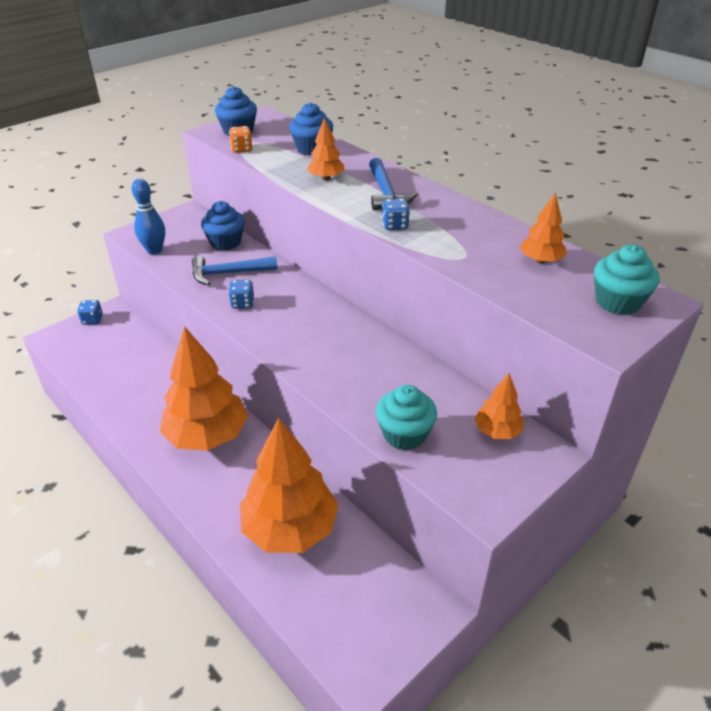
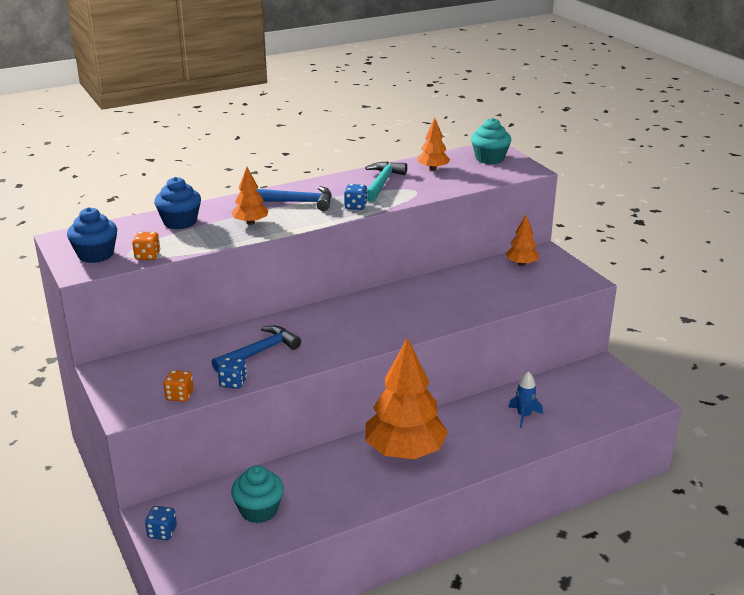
camera: 75 degrees left, 10 degrees down
(154, 250) = (179, 396): blue bowling pin -> orange dice
(225, 242) = (196, 349): blue cupcake -> none
(228, 273) = (259, 352): blue hammer -> blue hammer turned 135 degrees counterclockwise
(242, 303) = (317, 347): blue dice -> blue dice (233, 383)
(290, 529) = (524, 416): orange tree -> blue rocket
(404, 434) = (515, 296): turquoise cupcake -> turquoise cupcake (259, 510)
(470, 232) = (382, 183): none -> turquoise hammer

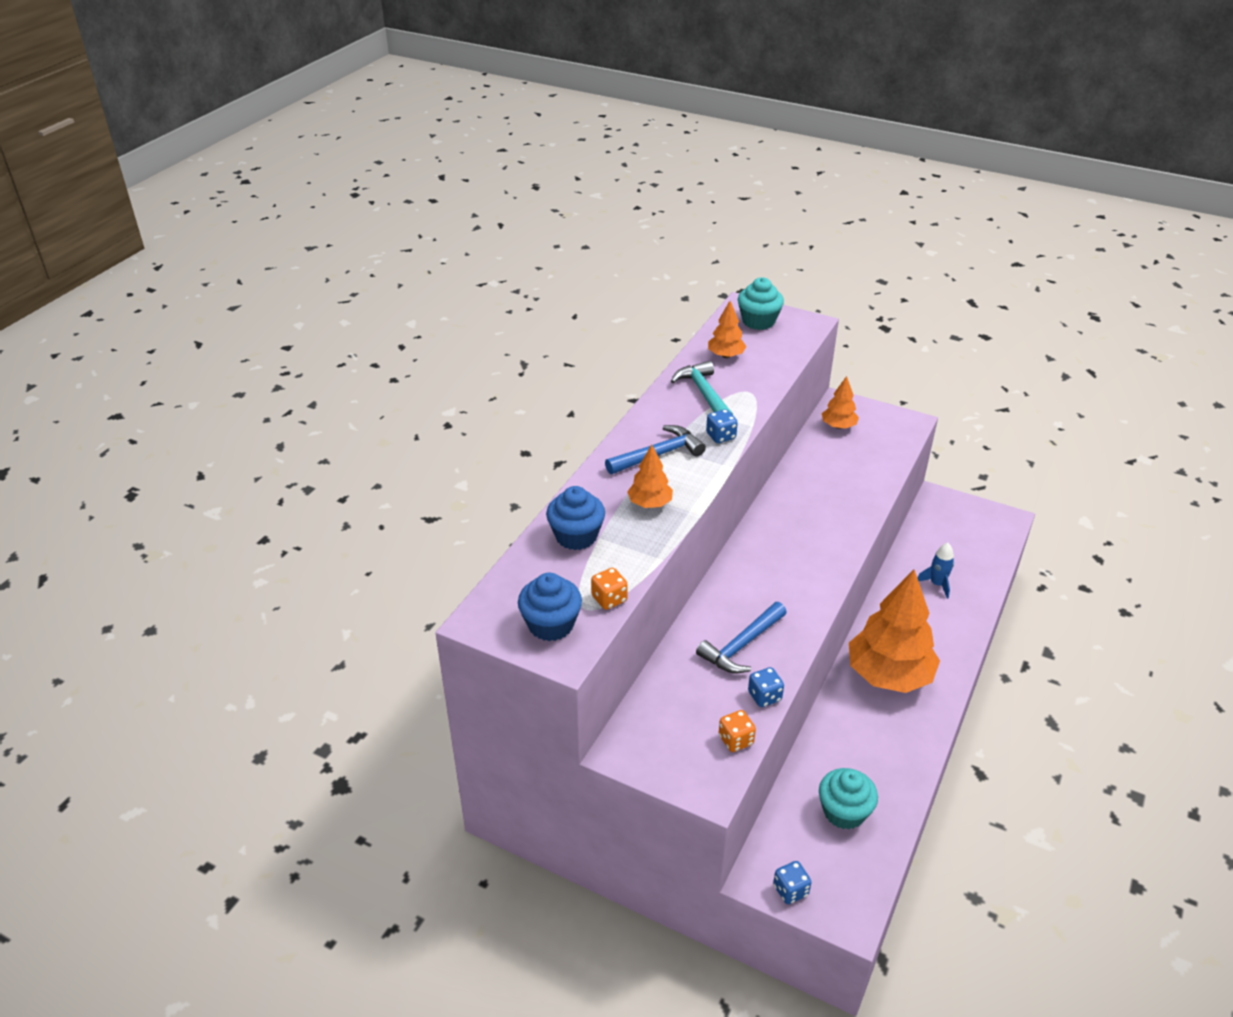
camera: 35 degrees left, 10 degrees up
(259, 352) = (741, 646): blue hammer -> blue hammer turned 150 degrees counterclockwise

